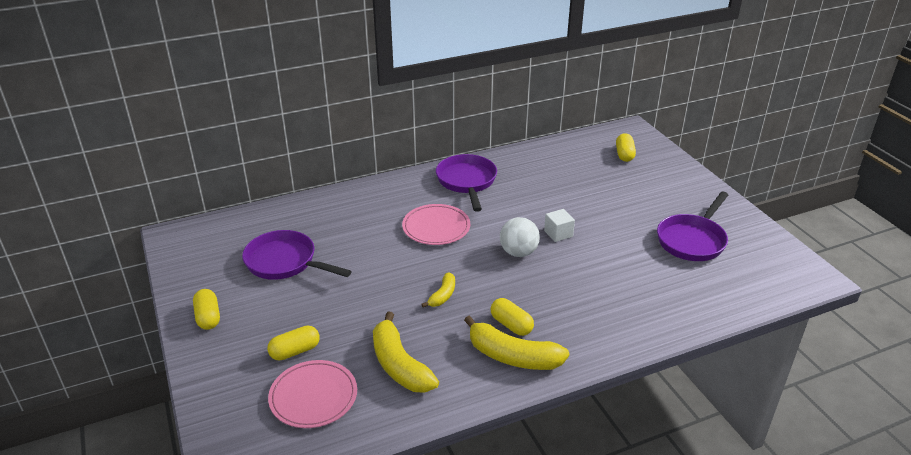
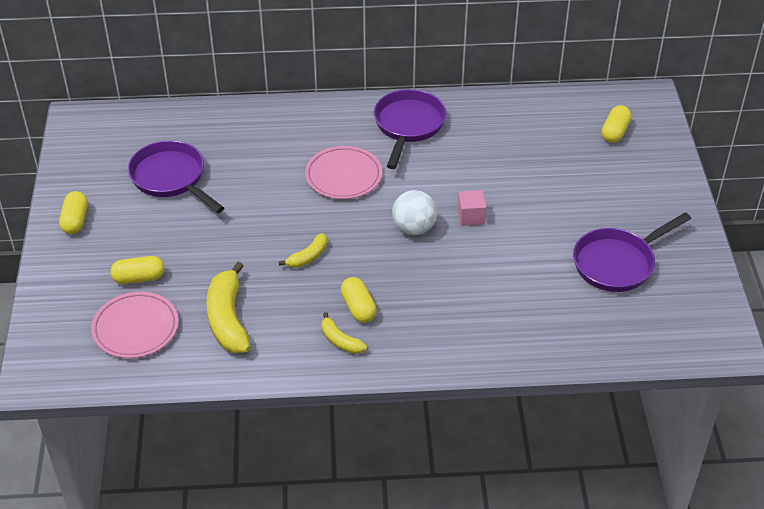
camera: 20 degrees right, 10 degrees up
(512, 356) = (340, 341): yellow banana -> yellow banana, size x0.54
(558, 233) = (471, 216): white cube -> pink cube

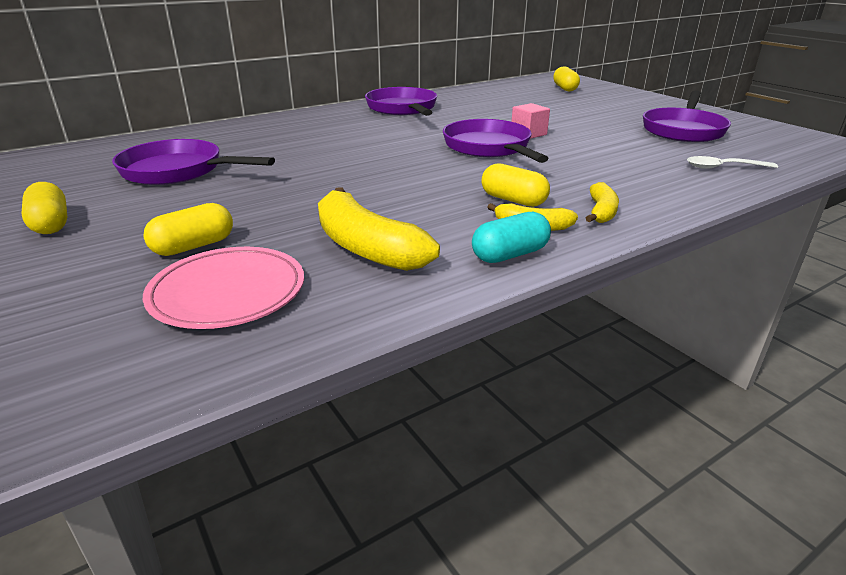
camera: 30 degrees left, 15 degrees down
(300, 361) = (510, 255): none -> turquoise capsule
(308, 257) = (407, 183): yellow banana -> yellow banana (601, 212)
(343, 176) = (378, 137): pink plate -> none
(414, 228) = (489, 148): white ball -> purple pan
(565, 332) = (723, 167): none -> white spoon

